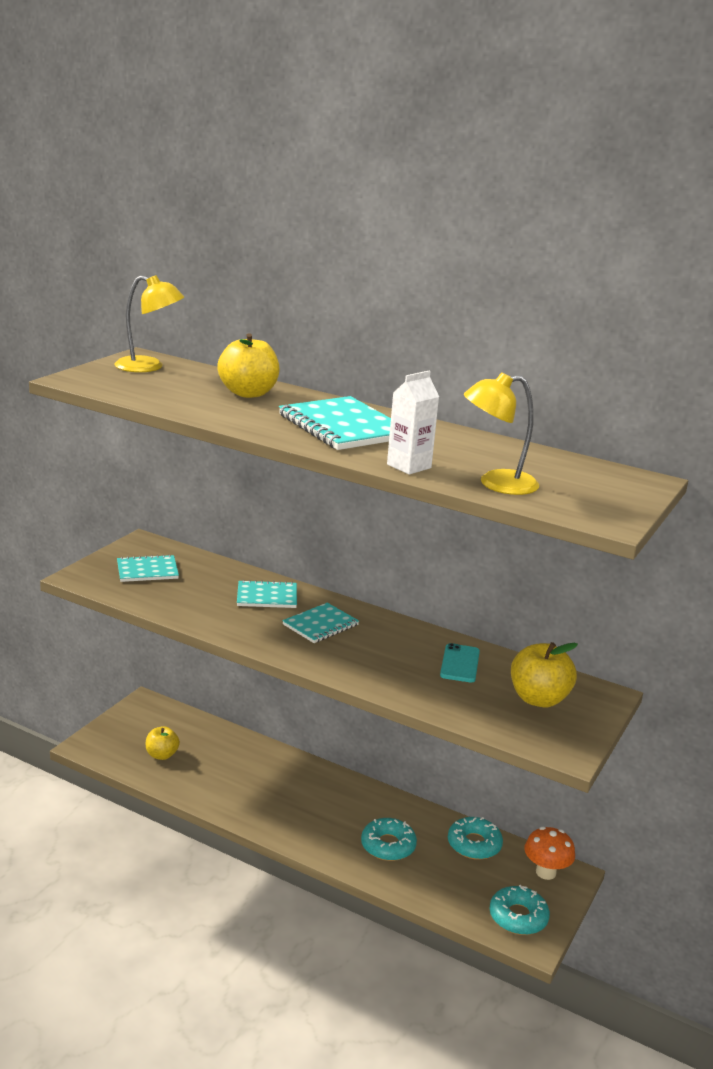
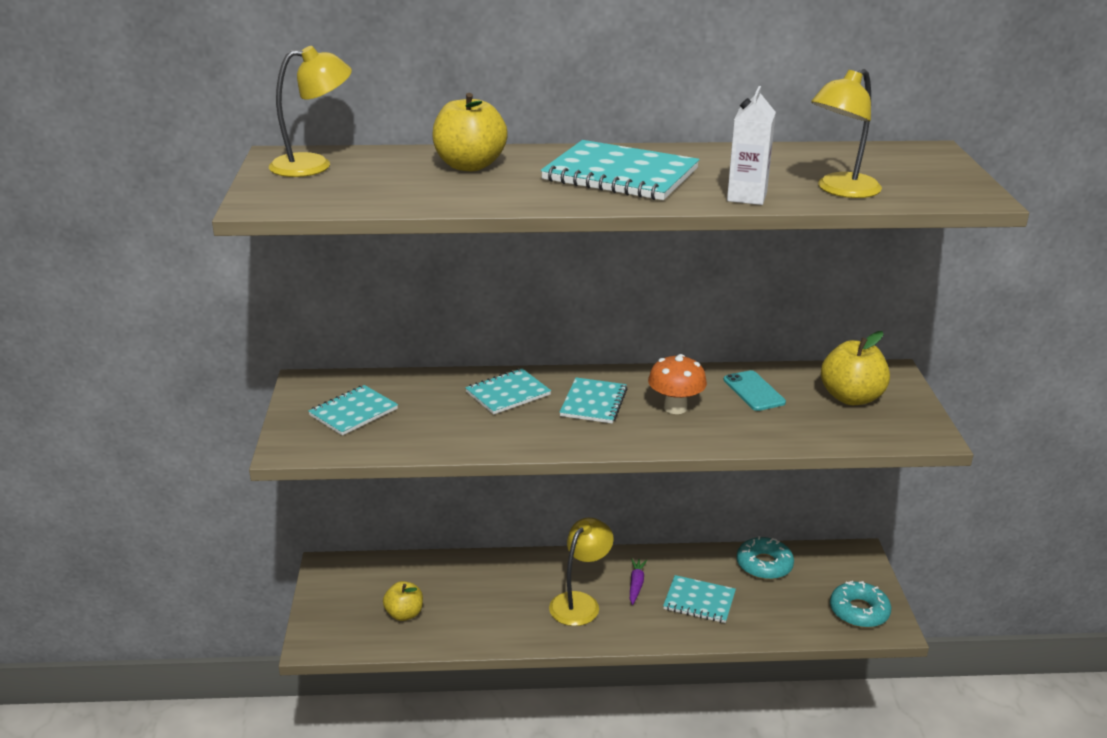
camera: 30 degrees left, 5 degrees up
(293, 804) = (580, 602): none -> yellow lamp
(351, 811) = (636, 584): none -> purple carrot
(388, 845) = (699, 601): turquoise donut -> turquoise notebook
(545, 872) = (840, 562): orange mushroom -> orange mushroom (675, 408)

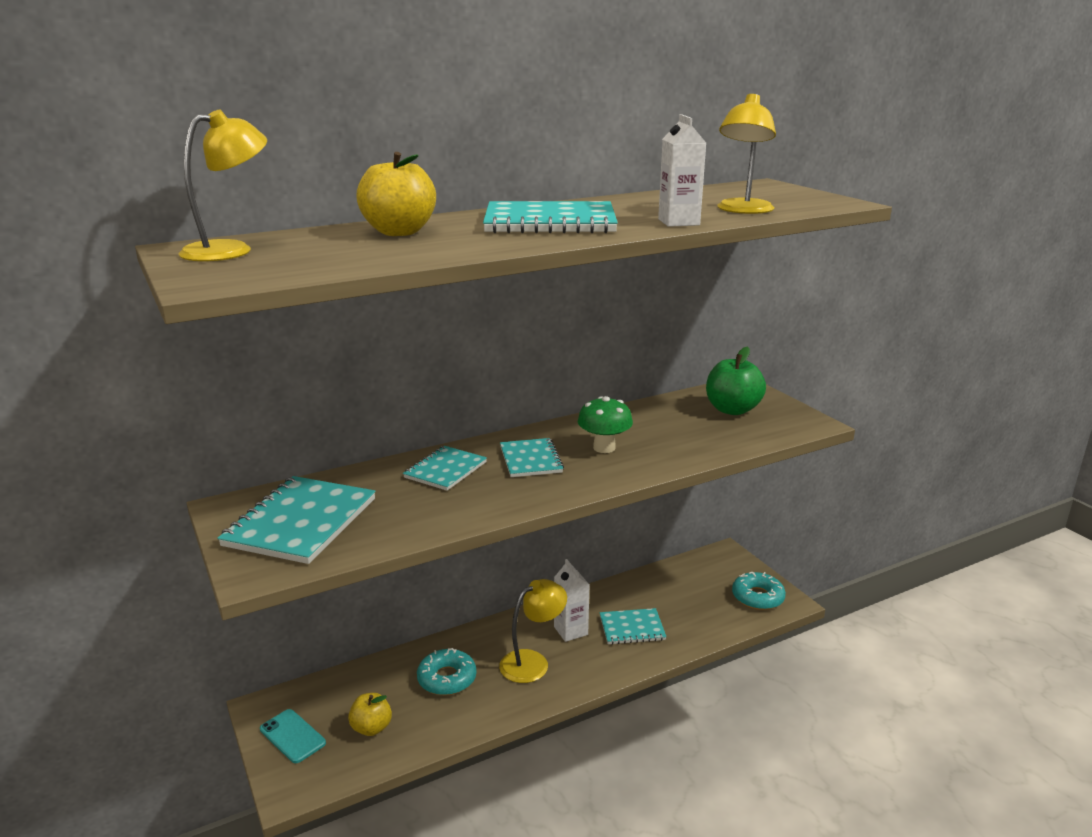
camera: 25 degrees left, 5 degrees down
(353, 412) = (301, 522): turquoise notebook -> turquoise notebook, size x1.67
(580, 602) = (532, 662): yellow lamp -> yellow lamp turned 45 degrees clockwise
(636, 584) = (571, 631): purple carrot -> white carton
(675, 408) = (604, 448): orange mushroom -> green mushroom
(753, 391) = (655, 421): turquoise phone -> turquoise phone (292, 736)
(764, 565) = (662, 582): turquoise donut -> turquoise donut (447, 679)
(851, 398) = (732, 410): yellow apple -> green apple

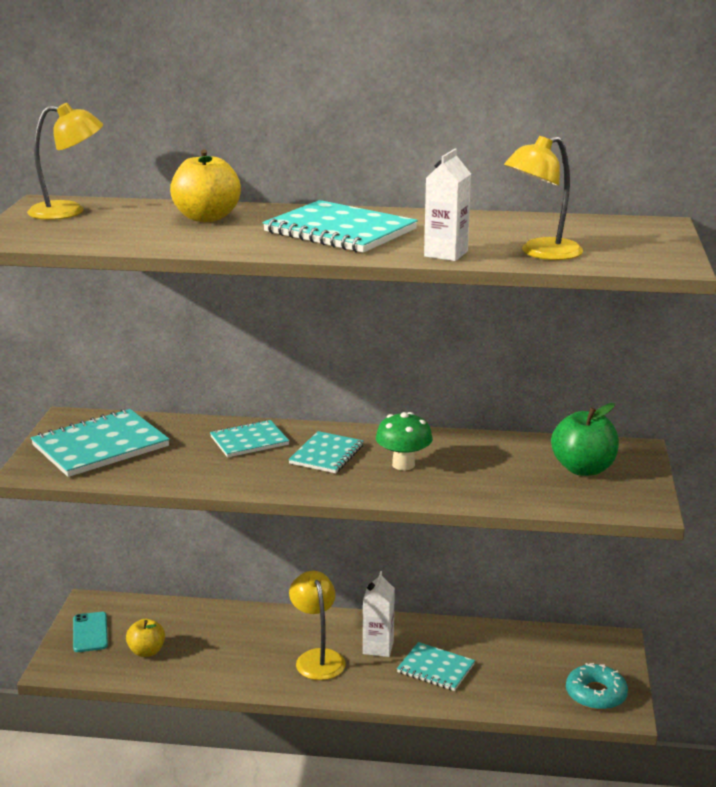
camera: 35 degrees right, 0 degrees up
(447, 679) = (236, 641): turquoise donut -> none
(532, 662) = (317, 658): yellow lamp -> yellow lamp turned 105 degrees counterclockwise

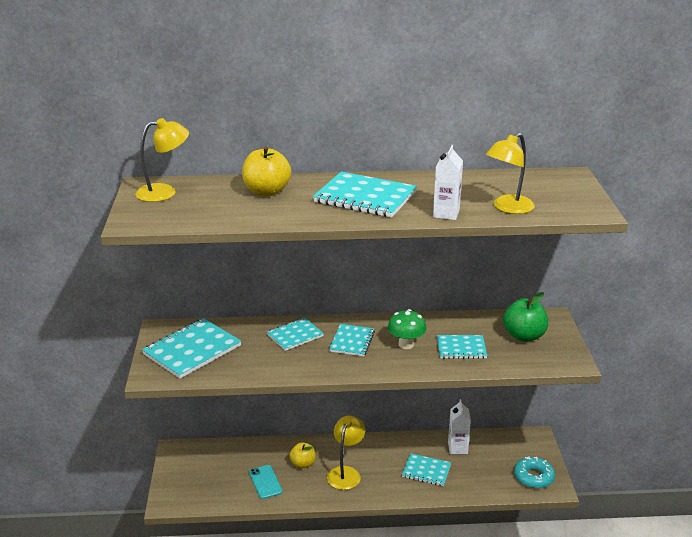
camera: 10 degrees left, 5 degrees up
(90, 632) = (183, 472): turquoise phone -> turquoise phone (265, 482)
(146, 651) = (227, 482): yellow apple -> yellow apple (303, 464)
(317, 658) = (346, 473): yellow lamp -> yellow lamp turned 45 degrees clockwise
(378, 647) = (384, 460): white carton -> white carton (457, 448)
(482, 476) = (461, 348): none -> turquoise notebook

